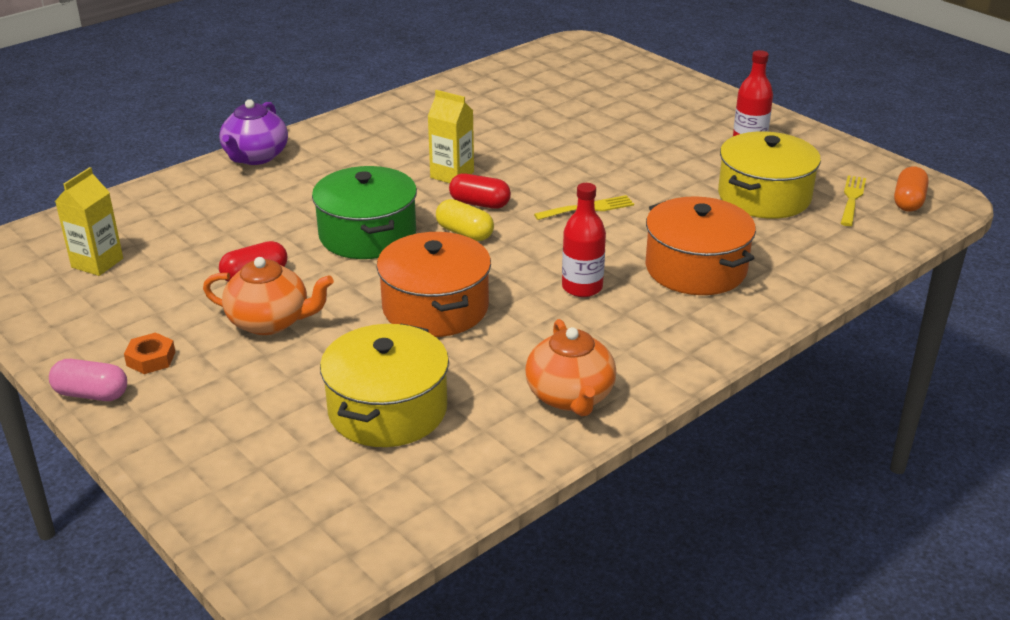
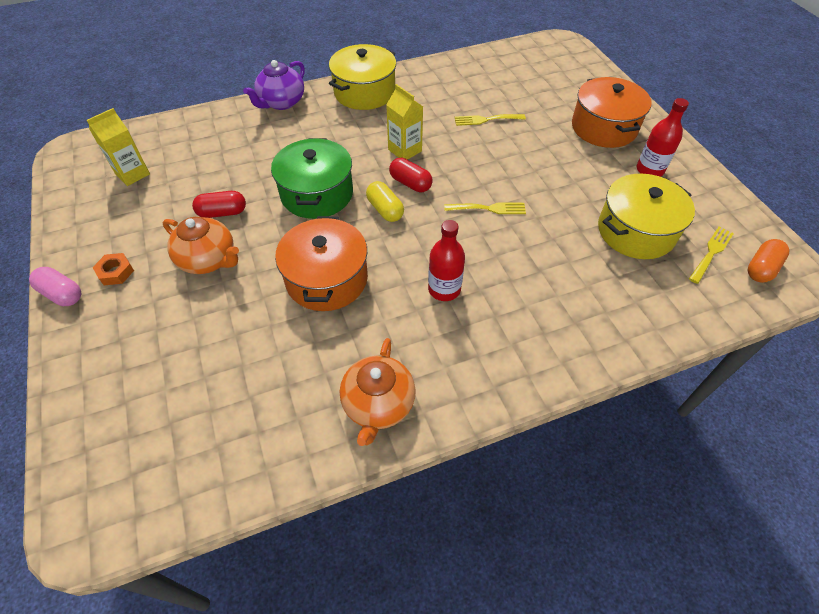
camera: 20 degrees right, 20 degrees up
(388, 410) = (240, 373): yellow pot -> yellow pot (364, 92)
(534, 129) = (486, 120): none -> yellow fork
(695, 268) = (543, 294): orange pot -> orange pot (604, 127)

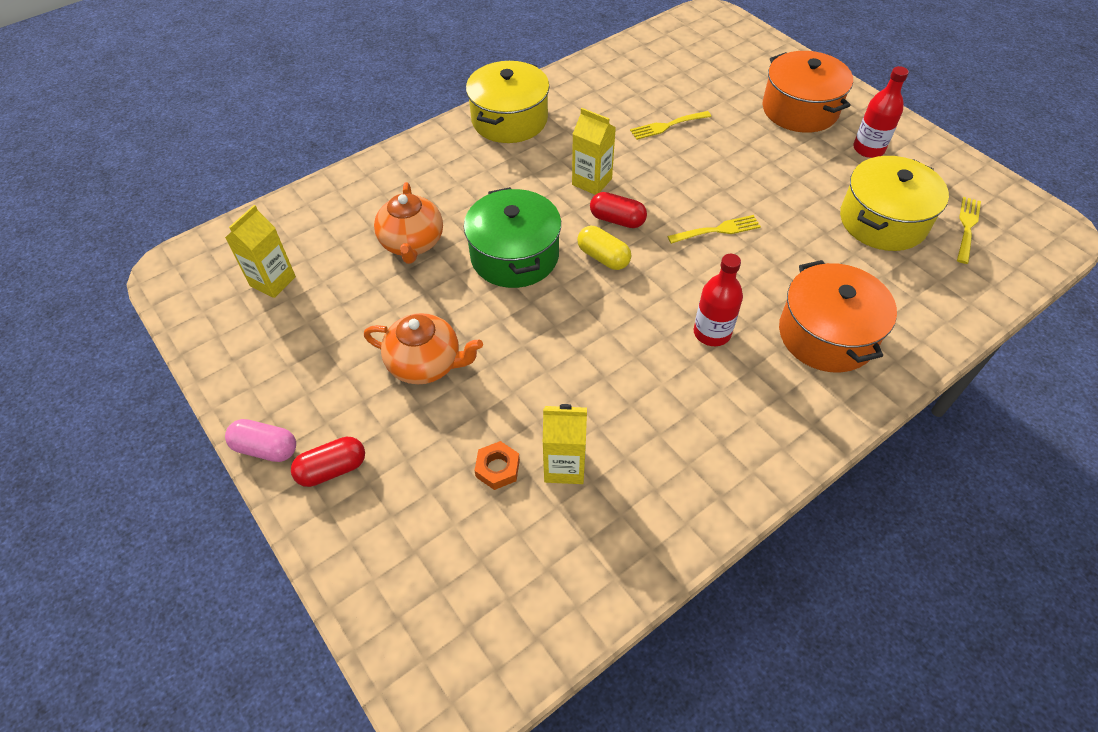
camera: 15 degrees left, 0 degrees up
(116, 272) = (319, 406): orange nut -> orange nut (497, 468)
(222, 213) = (413, 304): red capsule -> red capsule (332, 469)
(272, 366) = (564, 466): none -> yellow carton
(281, 102) = (414, 152): purple teapot -> none
(326, 279) = (576, 353): orange pot -> orange pot (826, 334)
(378, 404) = (701, 476): orange teapot -> orange teapot (412, 243)
(761, 268) = (1021, 233): orange capsule -> none

